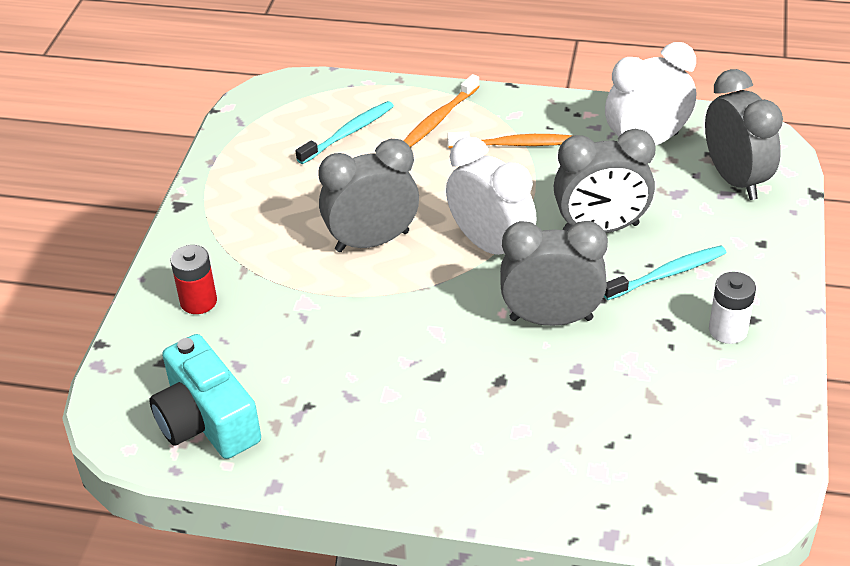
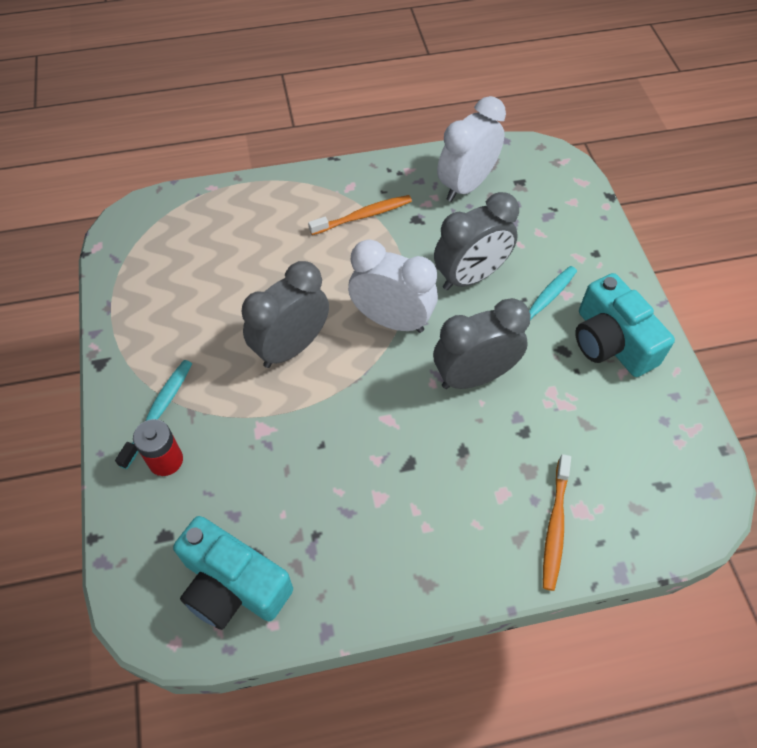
camera: 25 degrees left, 15 degrees up
(348, 133) = (219, 244): turquoise toothbrush -> turquoise toothbrush (159, 411)
(439, 119) = (289, 208): orange toothbrush -> orange toothbrush (555, 526)
(728, 330) = (611, 342): white battery -> turquoise camera
(735, 179) = (548, 200): grey clock -> none

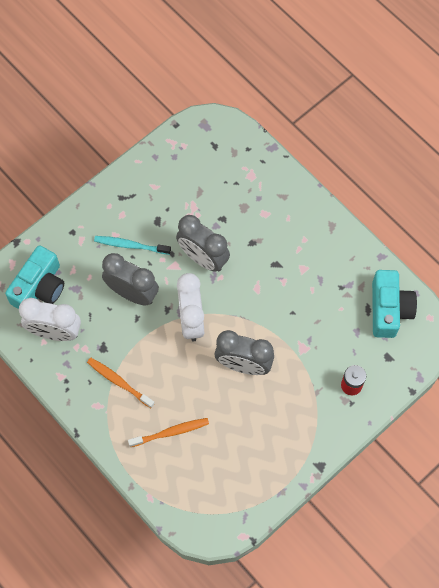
camera: 120 degrees left, 10 degrees up
(159, 411) = (327, 409): turquoise toothbrush -> none
(555, 526) = (267, 183): orange toothbrush -> orange toothbrush (171, 432)
(611, 342) = (137, 199): turquoise camera -> turquoise camera (39, 287)

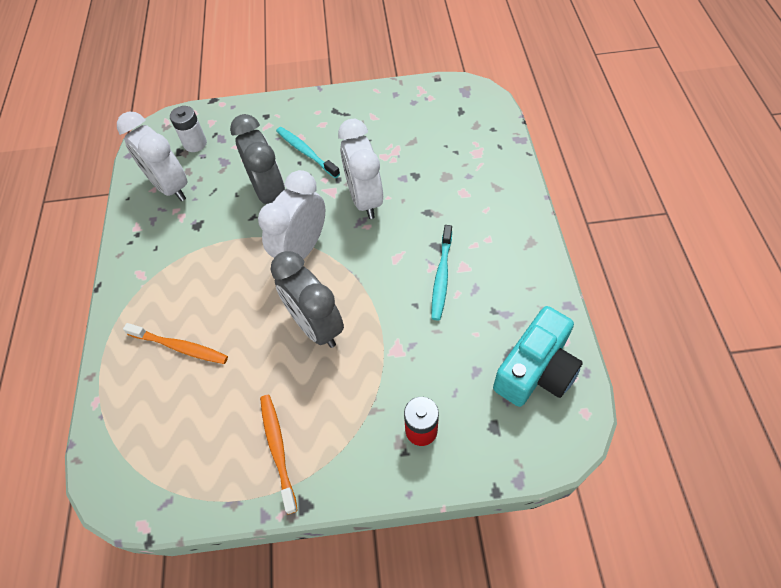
camera: 40 degrees right, 10 degrees down
(39, 287) = (195, 144): turquoise camera -> white battery
(119, 382) = (180, 265): orange toothbrush -> orange toothbrush (278, 449)
(203, 258) = (365, 199): grey clock -> white clock
(294, 284) = (441, 277): none -> turquoise toothbrush

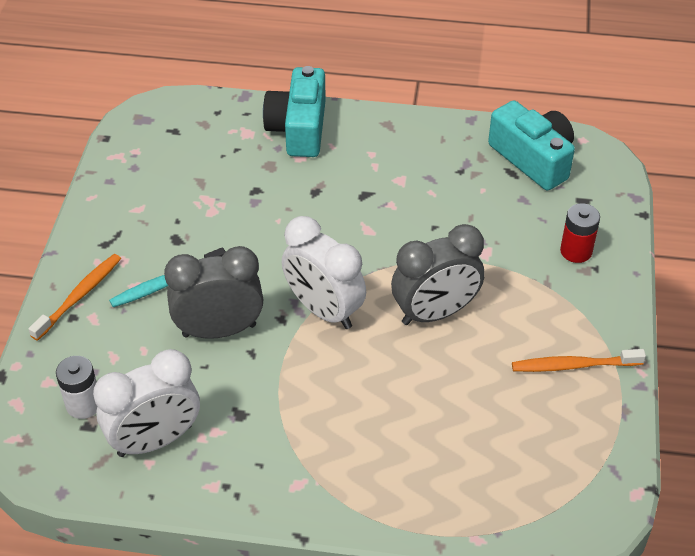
camera: 80 degrees left, 10 degrees down
(180, 347) = (425, 445): orange toothbrush -> orange toothbrush (79, 296)
(365, 199) = (272, 240): white clock -> none
(441, 277) = (406, 199): turquoise toothbrush -> none
(496, 183) = (299, 128): none -> turquoise camera

